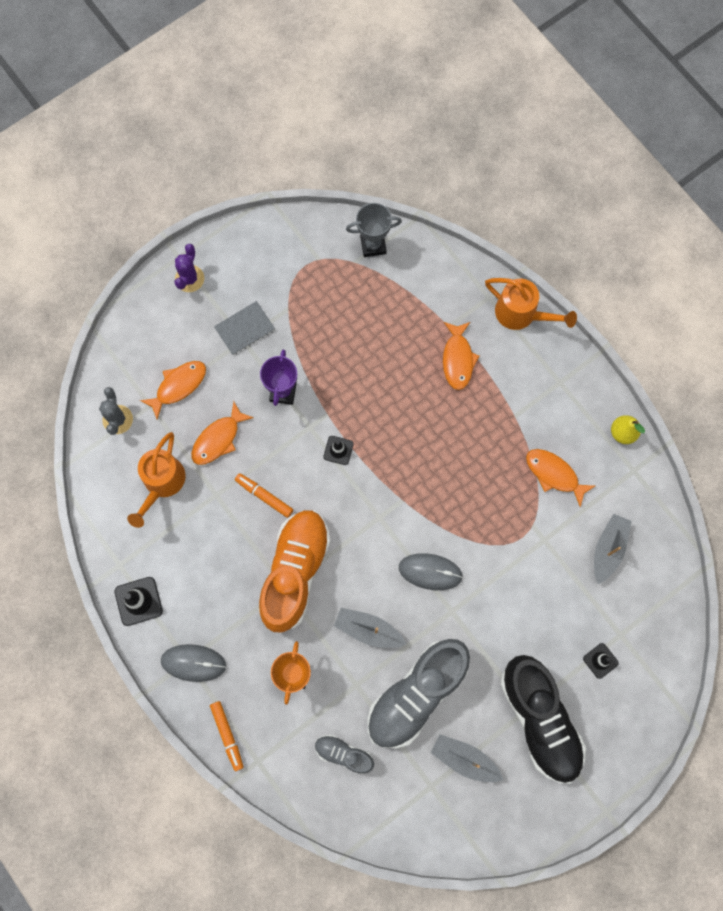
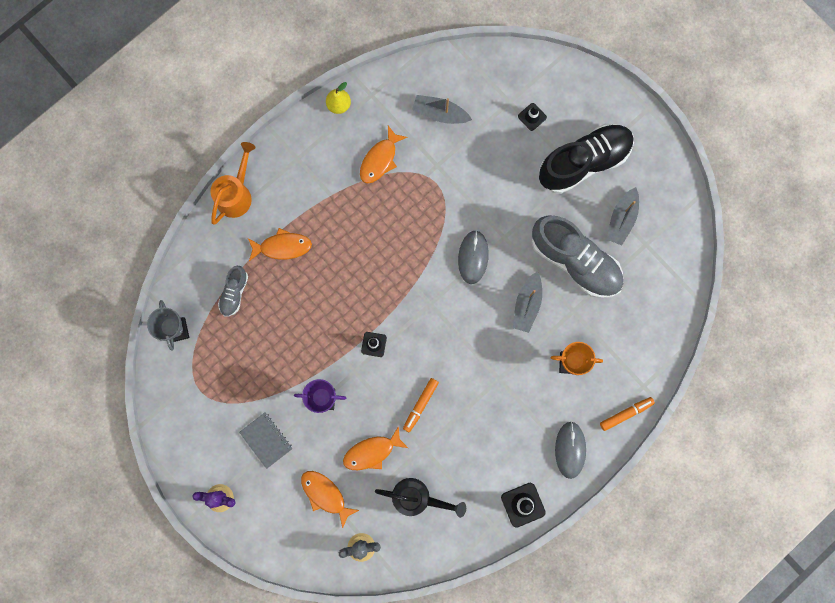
camera: 95 degrees left, 5 degrees up
(161, 483) = (417, 498): orange watering can -> black watering can
(218, 439) = (372, 452): orange fish -> orange fish turned 120 degrees clockwise
(295, 572) = (484, 371): orange shoe -> none
(344, 753) = (629, 316): grey shoe -> grey shoe (234, 293)

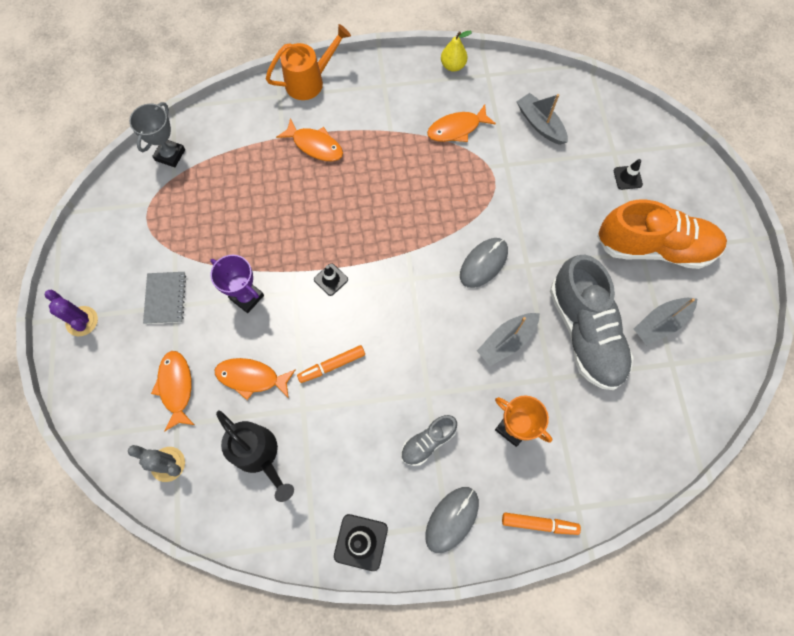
camera: 35 degrees right, 10 degrees down
(234, 293) = (243, 156): grey shoe -> grey shoe (428, 442)
(583, 162) = (654, 247): black shoe -> orange shoe

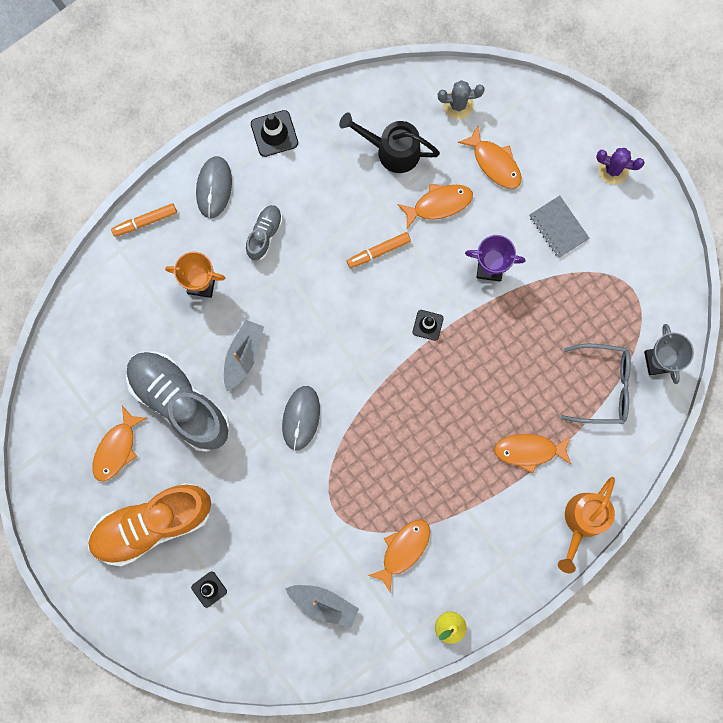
camera: 150 degrees right, 10 degrees up
(225, 160) = (603, 386): none -> grey glasses
(332, 365) = (379, 251): orange marker -> orange marker turned 150 degrees counterclockwise
(660, 323) = (116, 448): grey boat -> orange fish

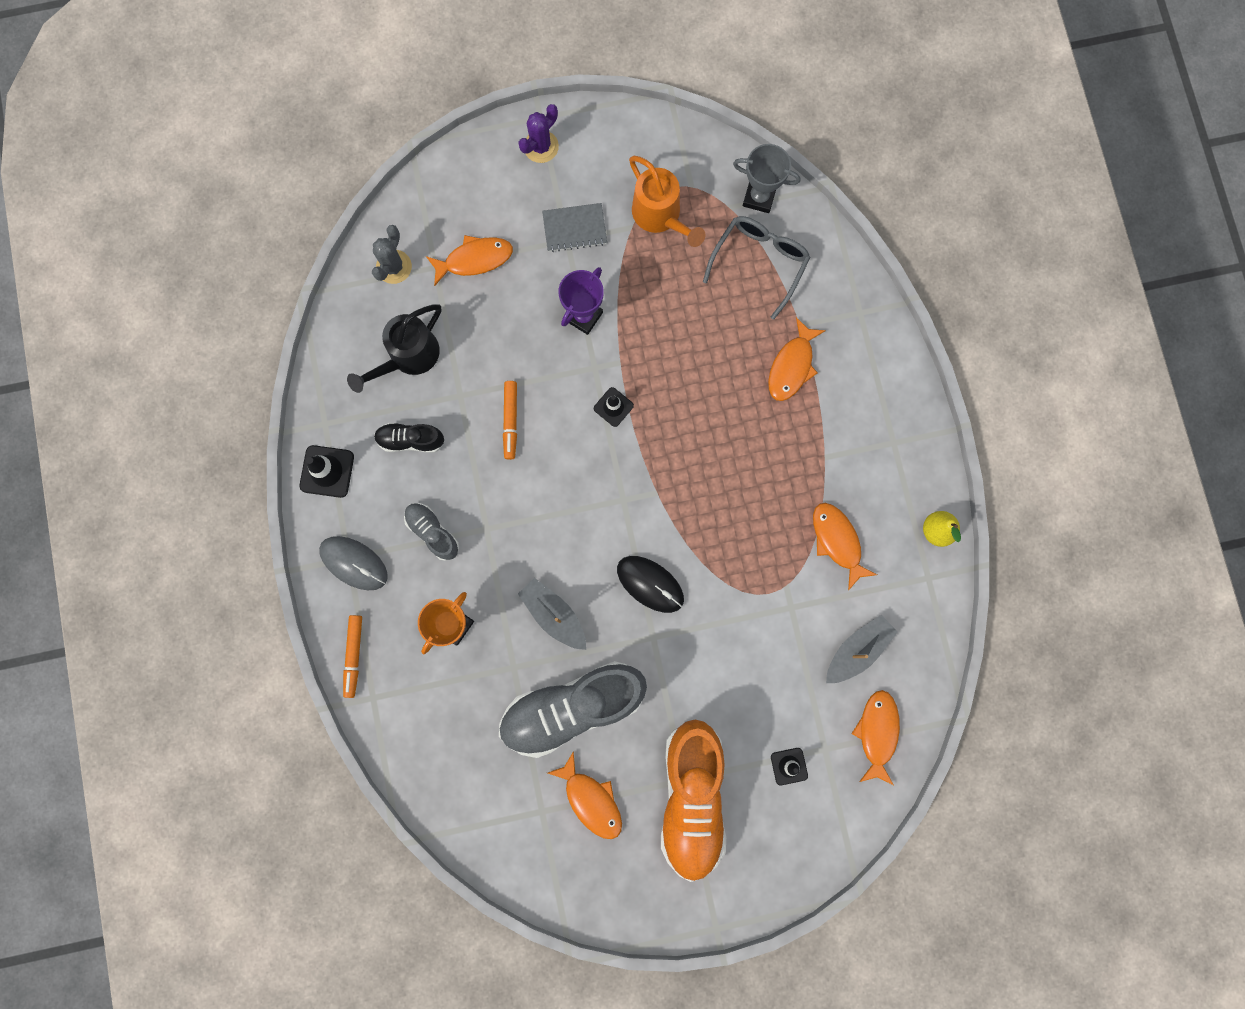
camera: 65 degrees left, 0 degrees up
(301, 418) = (650, 584): grey mouse -> black mouse
(327, 184) = (411, 440): none -> black shoe
(438, 204) = (490, 336): orange fish -> orange fish (877, 733)
(582, 521) = (887, 347): orange watering can -> orange watering can (660, 216)

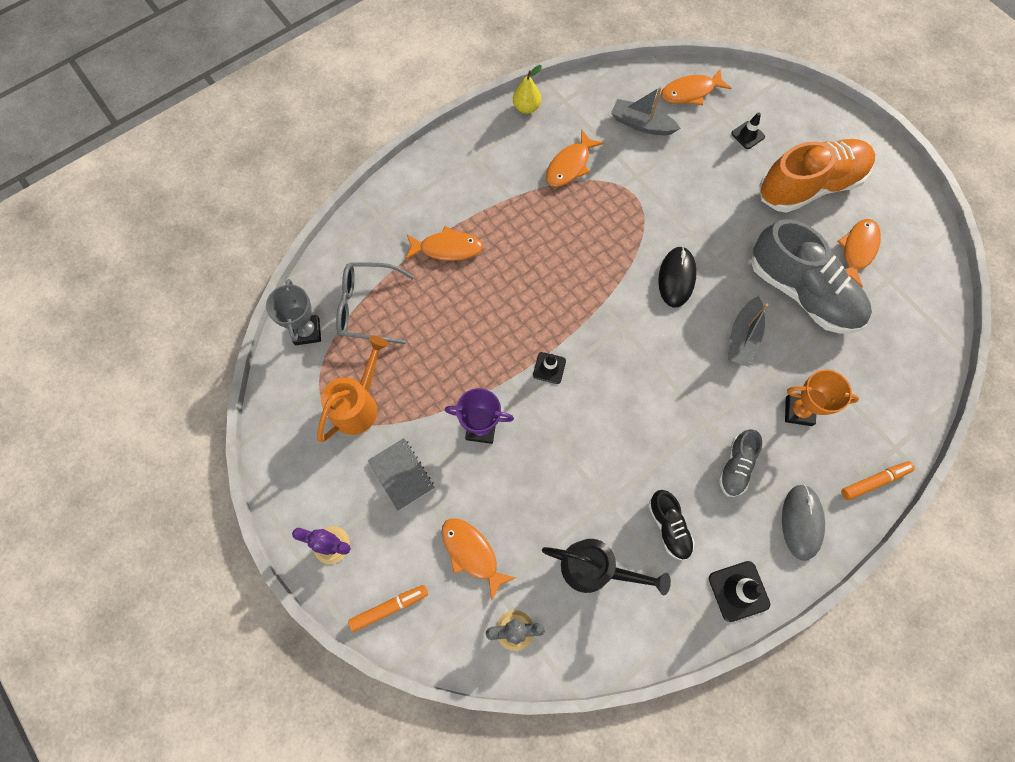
camera: 115 degrees left, 10 degrees down
(510, 421) = (605, 447): orange marker -> orange marker (389, 608)

